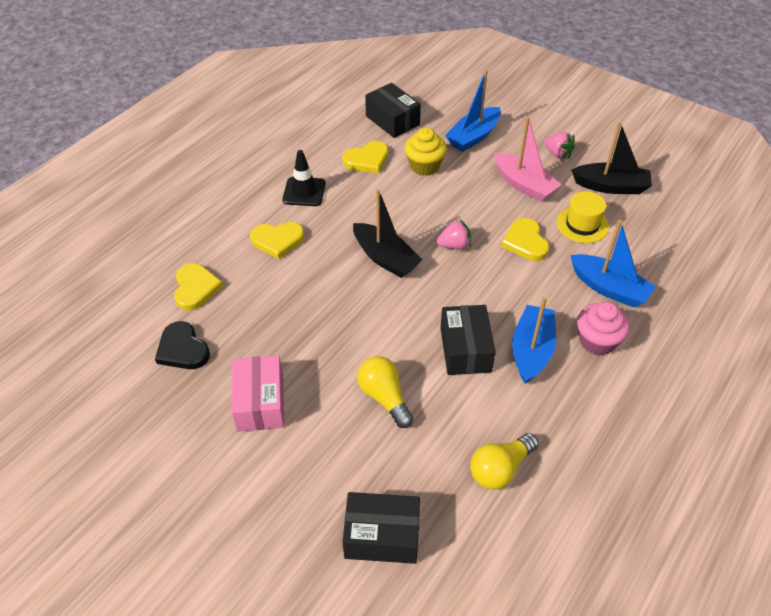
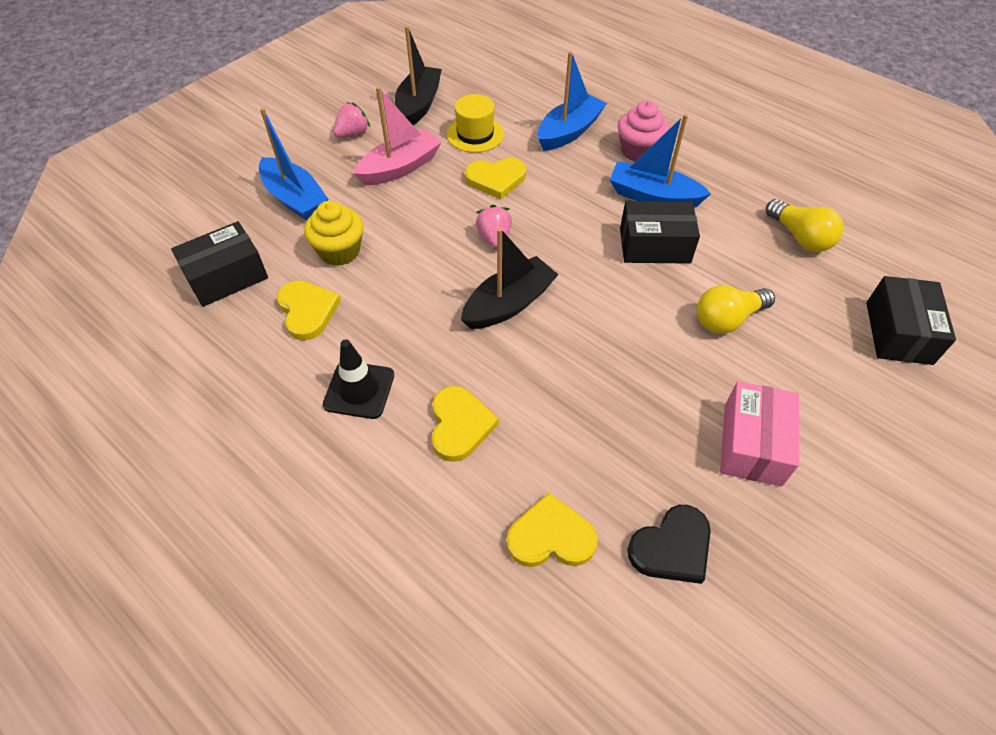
camera: 85 degrees left, 5 degrees up
(260, 403) = (752, 444): pink box -> pink box turned 75 degrees counterclockwise

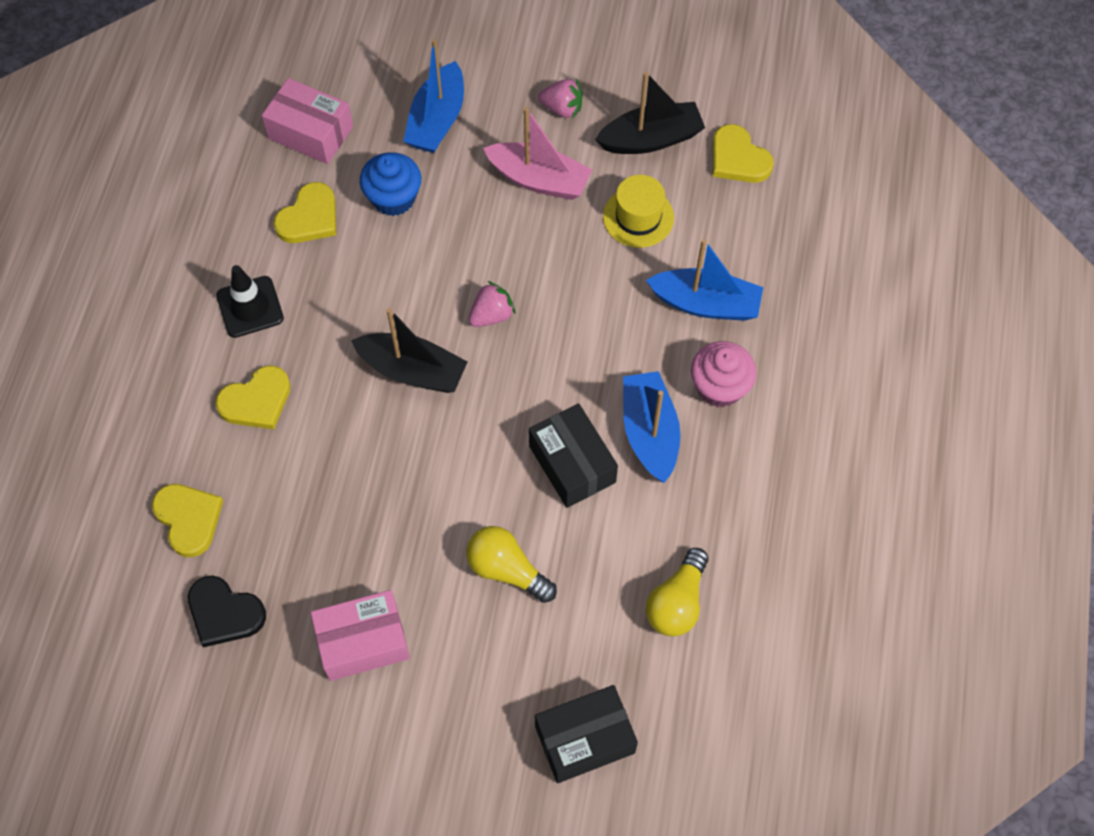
camera: 60 degrees right, 10 degrees up
(227, 277) = (310, 133): black box -> pink box
(339, 251) = (393, 198): yellow cupcake -> blue cupcake
(496, 179) = (578, 273): yellow heart -> yellow heart (738, 158)

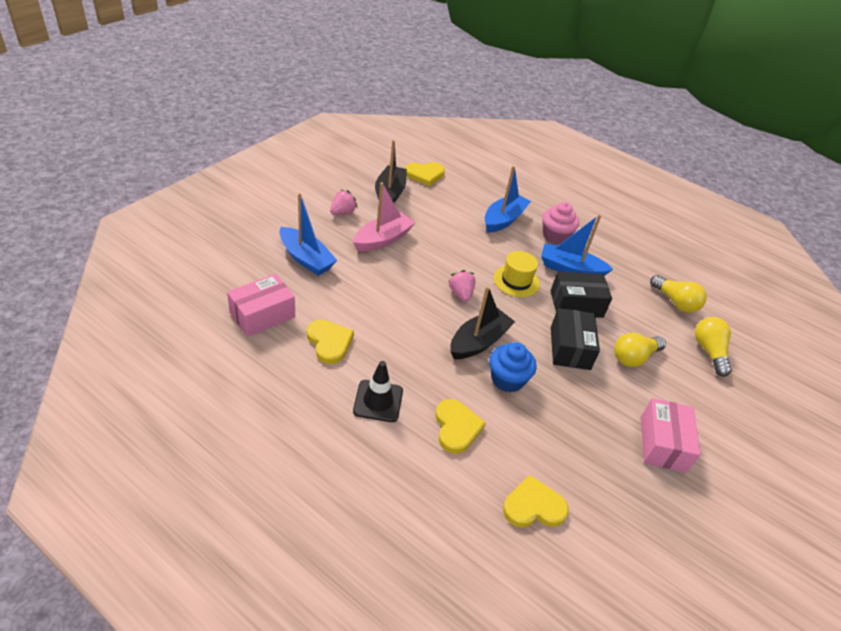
camera: 70 degrees left, 20 degrees down
(224, 613) = (618, 514): black heart -> none
(393, 198) = (347, 299): blue cupcake -> blue cupcake (507, 379)
(584, 739) = (749, 370): black box -> black box (570, 348)
(588, 673) = (709, 352): none -> yellow light bulb
(638, 217) = (435, 218): yellow hat -> yellow hat (516, 281)

